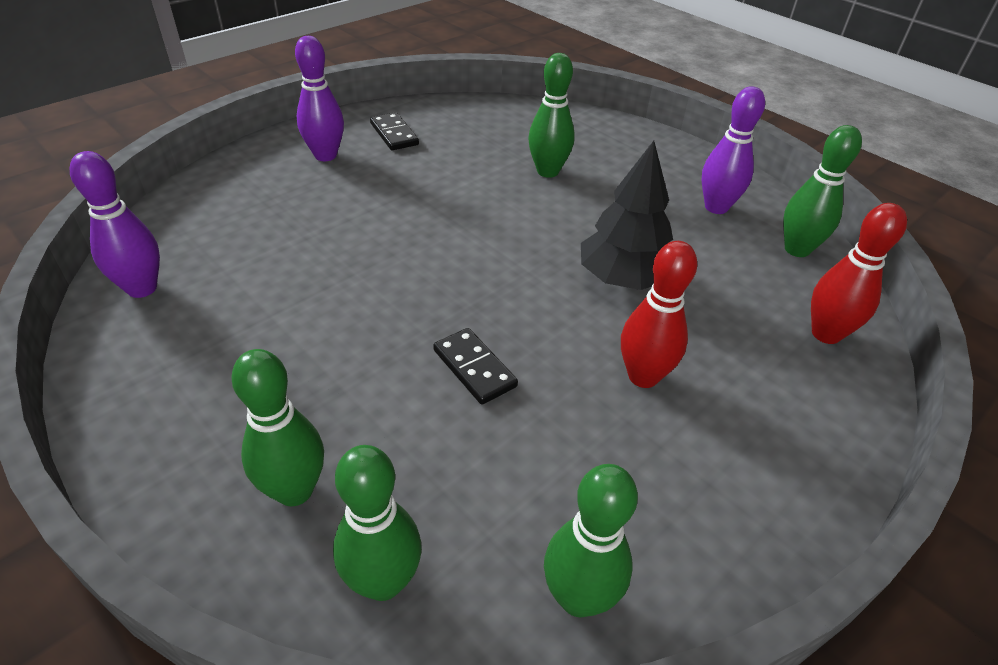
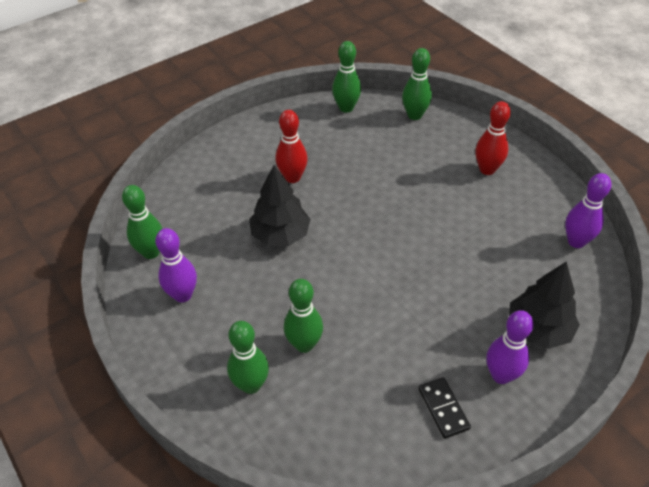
camera: 170 degrees left, 5 degrees up
(263, 190) = (538, 329): none -> black tree
(294, 490) = (454, 142): green bowling pin -> green bowling pin (251, 385)
(474, 368) = (377, 186): black domino -> none
(826, 334) = (180, 194): red bowling pin -> red bowling pin (487, 169)

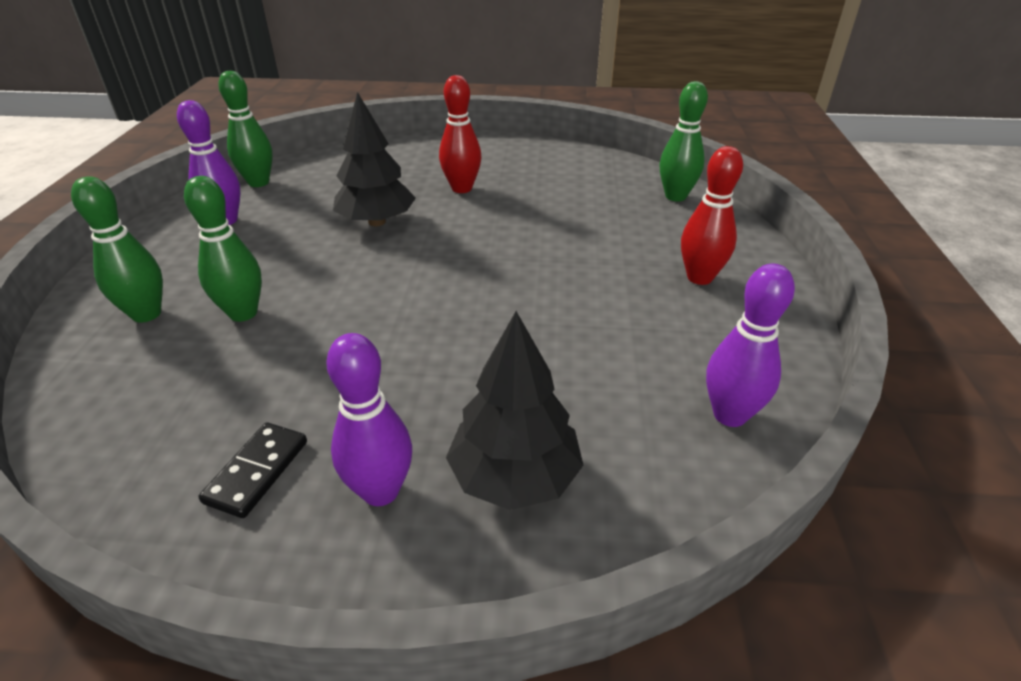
camera: 40 degrees right, 10 degrees down
(346, 108) = (603, 163): green bowling pin -> none

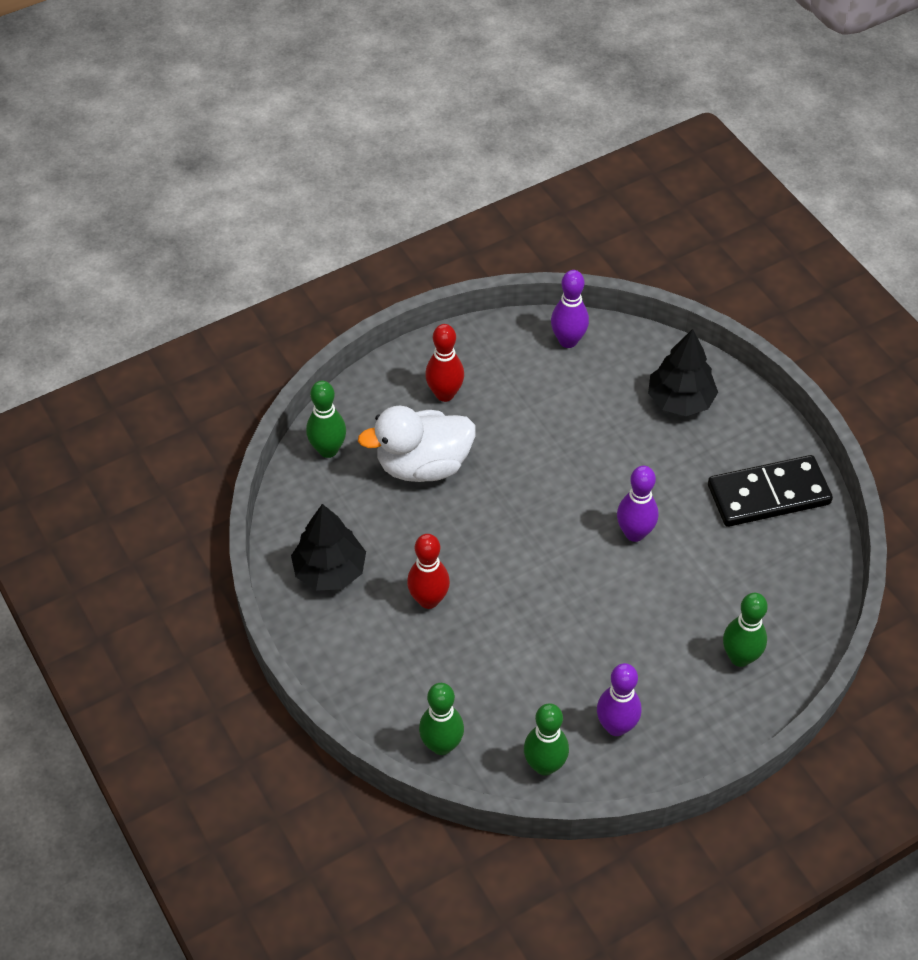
camera: 125 degrees left, 15 degrees up
(243, 313) = (691, 605): green bowling pin -> green bowling pin (441, 745)
(257, 471) = (768, 495): black domino -> black domino, size x1.96
(377, 222) = (529, 619): black tree -> black tree (330, 570)
(380, 491) = (732, 442): purple bowling pin -> purple bowling pin (634, 533)
(610, 232) = (423, 465): none -> white duck

